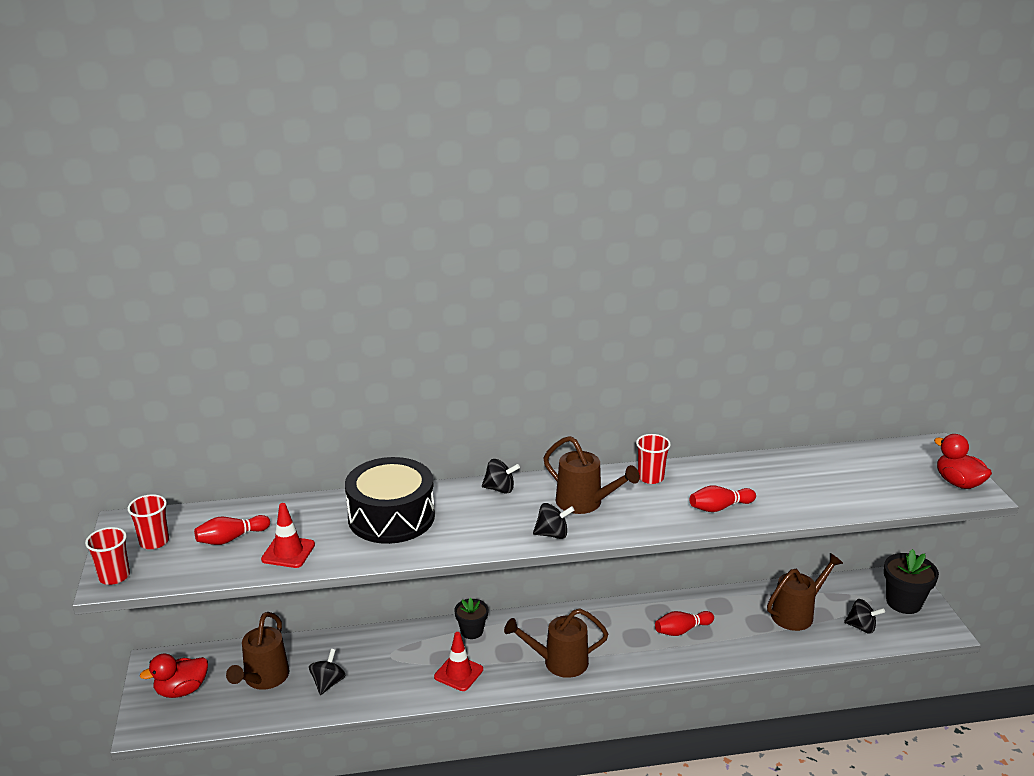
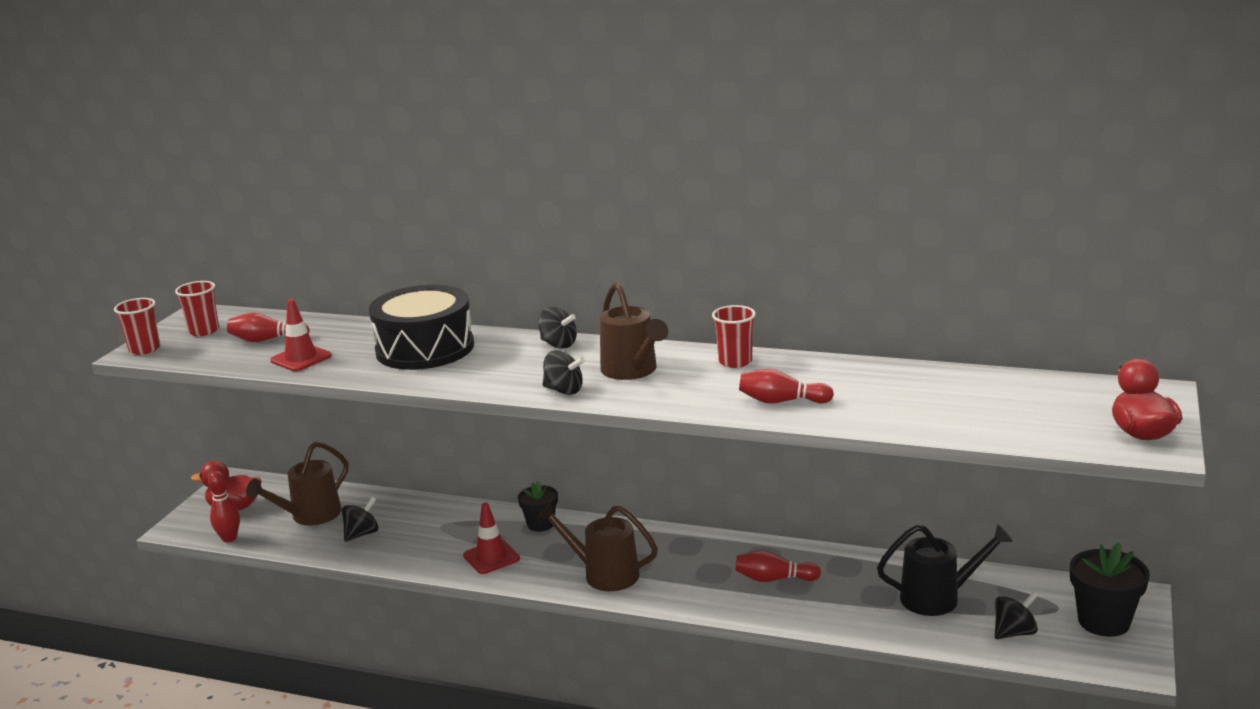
camera: 30 degrees right, 5 degrees down
(206, 723) = (229, 538): none -> red bowling pin
(797, 613) = (939, 597): brown watering can -> black watering can
(861, 627) = (1014, 632): black spinning top -> black spinning top turned 75 degrees counterclockwise

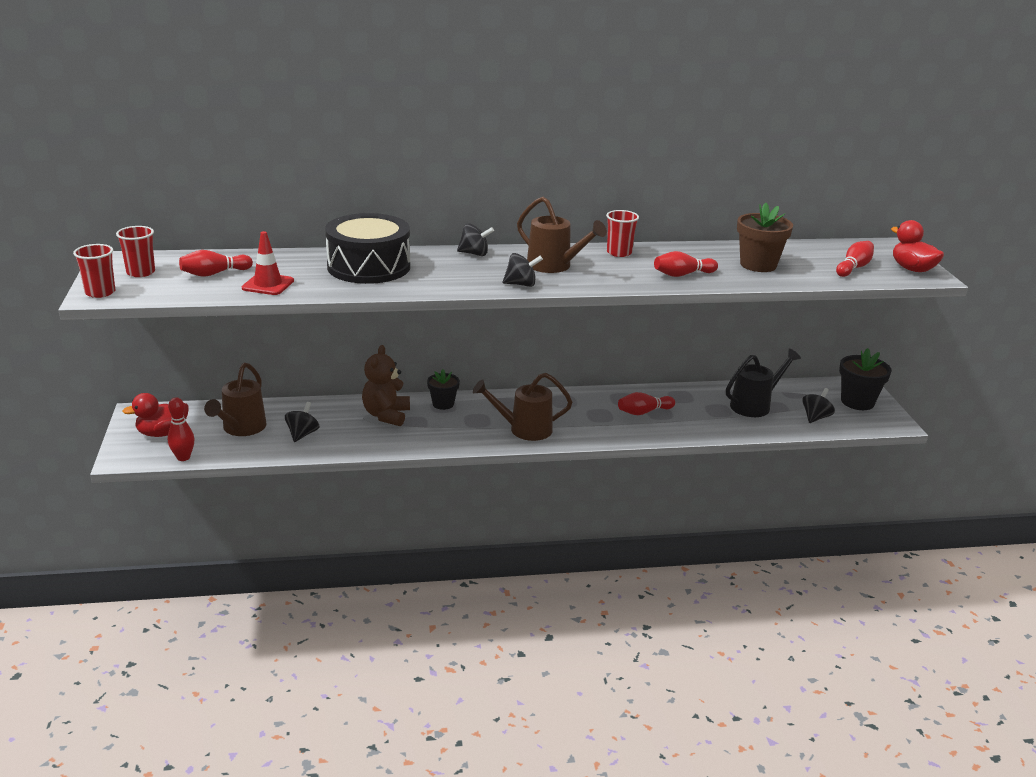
camera: 30 degrees left, 5 degrees up
(467, 527) = (386, 415): none -> brown teddy bear
(491, 557) = (428, 433): red traffic cone -> none
(905, 399) = (758, 265): none -> brown flower pot
(1047, 420) = (853, 268): none -> red bowling pin

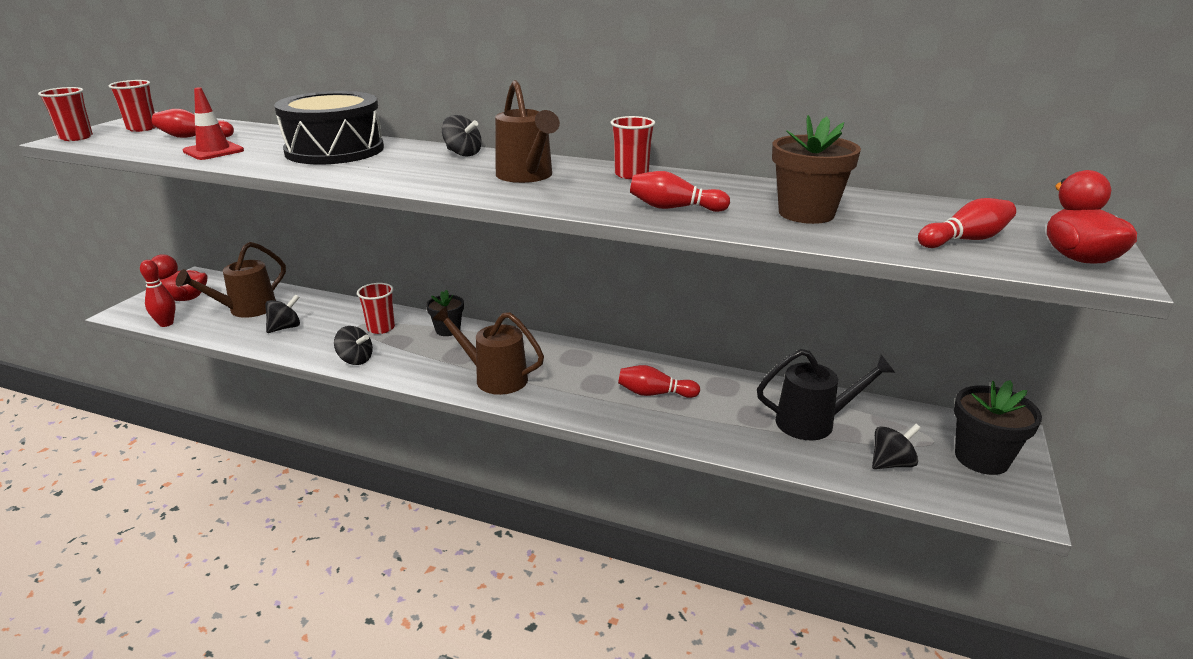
camera: 30 degrees right, 0 degrees up
(386, 415) = (381, 328): brown teddy bear -> red cup
(521, 284) = (452, 187): black spinning top -> black spinning top (355, 360)

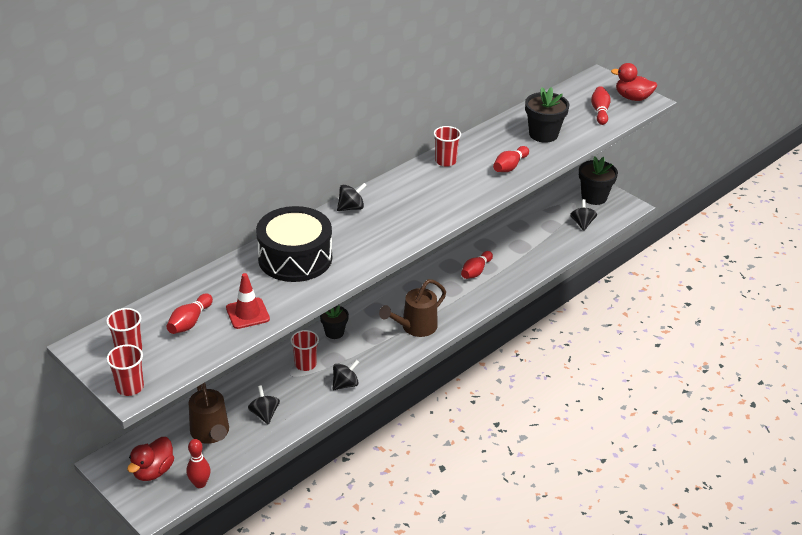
camera: 65 degrees left, 10 degrees up
(527, 176) = (421, 196): brown watering can -> none
(806, 213) = (543, 134): brown flower pot -> black flower pot
(814, 422) = (537, 230): black watering can -> none

